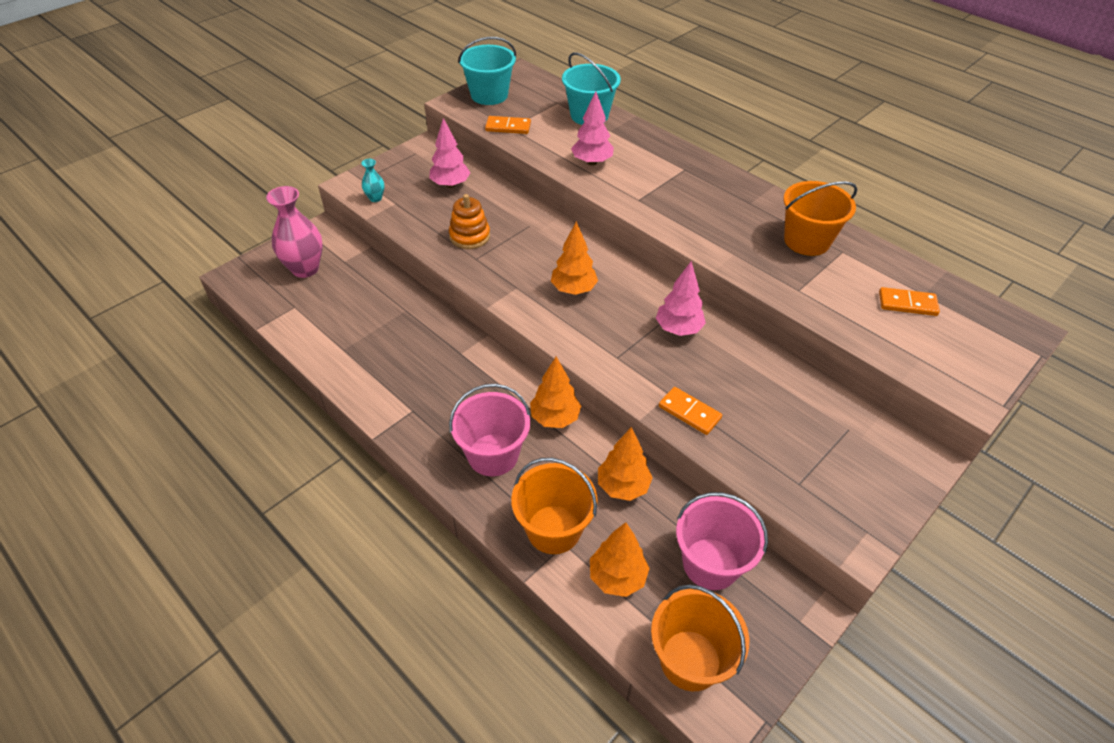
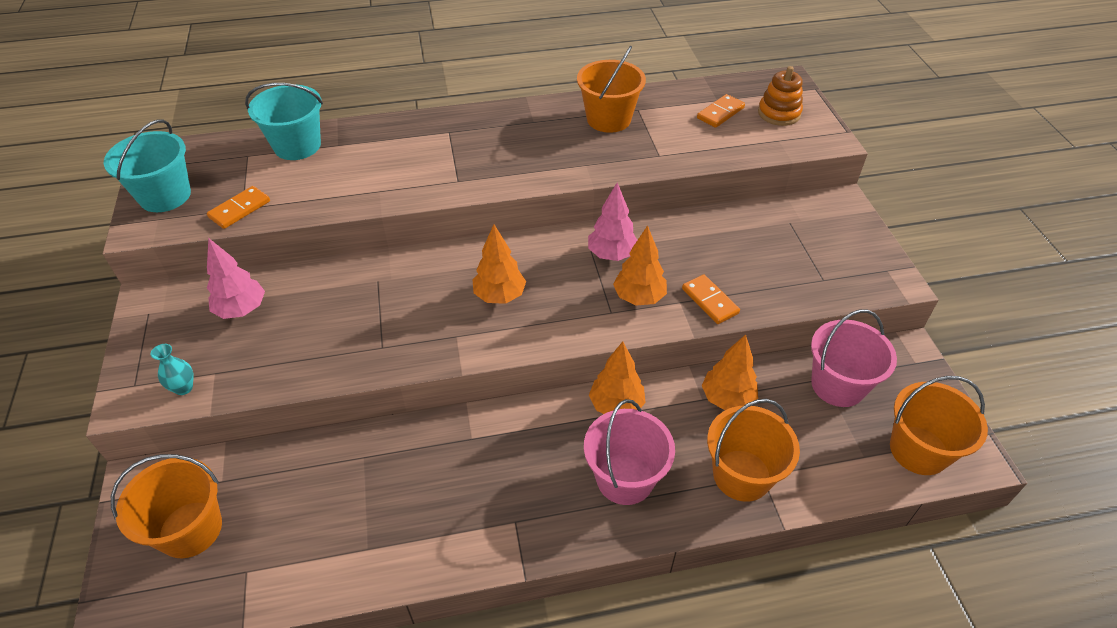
camera: 55 degrees left, 0 degrees up
(305, 269) = (190, 529): pink vase -> orange bucket
(469, 236) = (343, 335): orange stacking toy -> orange stacking toy (779, 113)
(592, 162) = (370, 181): pink tree -> none
(617, 577) = (817, 455): orange tree -> orange tree (639, 297)
(689, 412) = (709, 301): orange domino -> orange domino turned 75 degrees clockwise

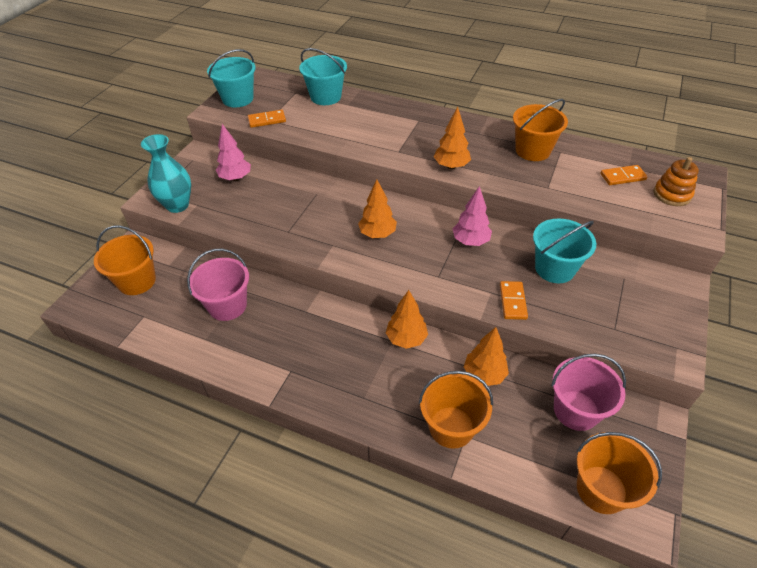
camera: 35 degrees right, 0 degrees up
(183, 388) = (177, 205): turquoise vase -> turquoise vase, size x2.07
(625, 478) = (374, 384): pink bucket -> pink bucket (227, 305)
(639, 297) = (465, 276): orange tree -> orange tree (451, 166)
(720, 244) = (554, 268): none -> turquoise bucket

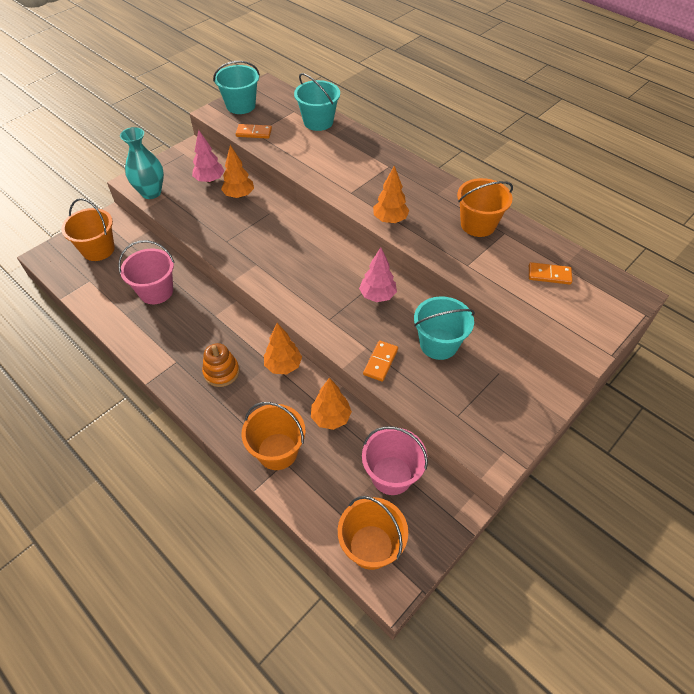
camera: 20 degrees right, 5 degrees up
(377, 234) = (300, 265): orange tree -> orange tree (239, 195)
(672, 194) = (587, 306): orange stacking toy -> orange stacking toy (221, 372)

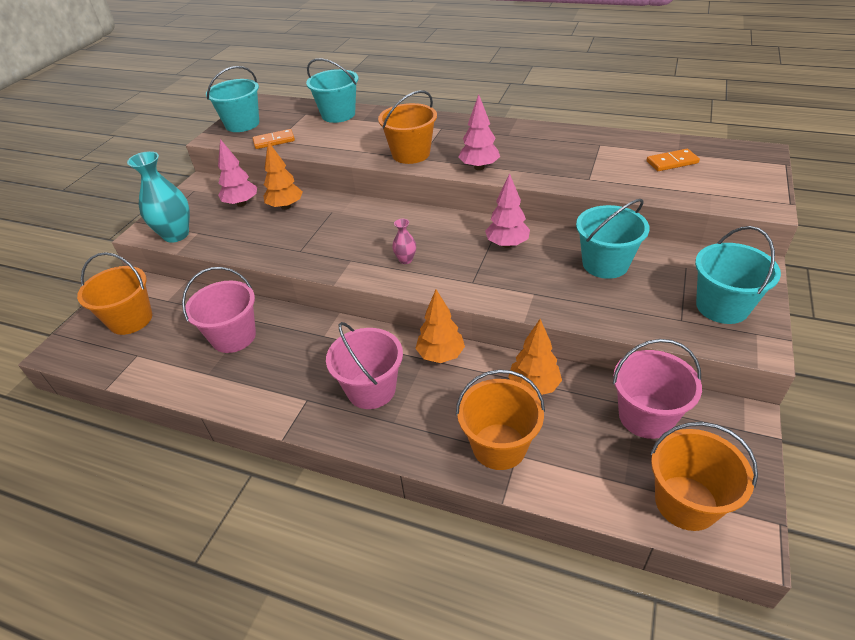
camera: 20 degrees left, 10 degrees down
(221, 372) = (371, 389): orange stacking toy -> pink bucket
(295, 279) = (405, 260): none -> pink vase
(380, 362) = (560, 301): orange domino -> none
(390, 220) = (479, 167): orange tree -> pink tree
(478, 224) = (569, 145): orange bucket -> orange bucket (411, 154)
(497, 418) = (722, 306): none -> turquoise bucket

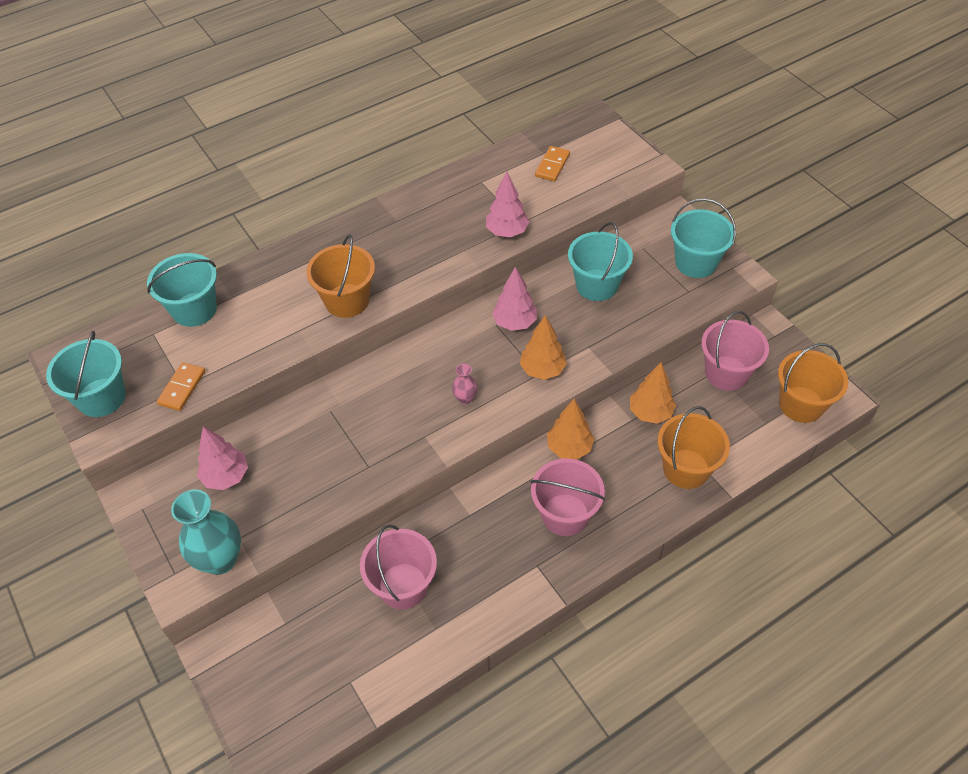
camera: 55 degrees left, 10 degrees up
(131, 319) = (284, 669): orange bucket -> none
(285, 207) = (278, 442): orange tree -> orange tree (542, 370)
(479, 167) = (426, 271): pink tree -> pink tree (507, 232)

